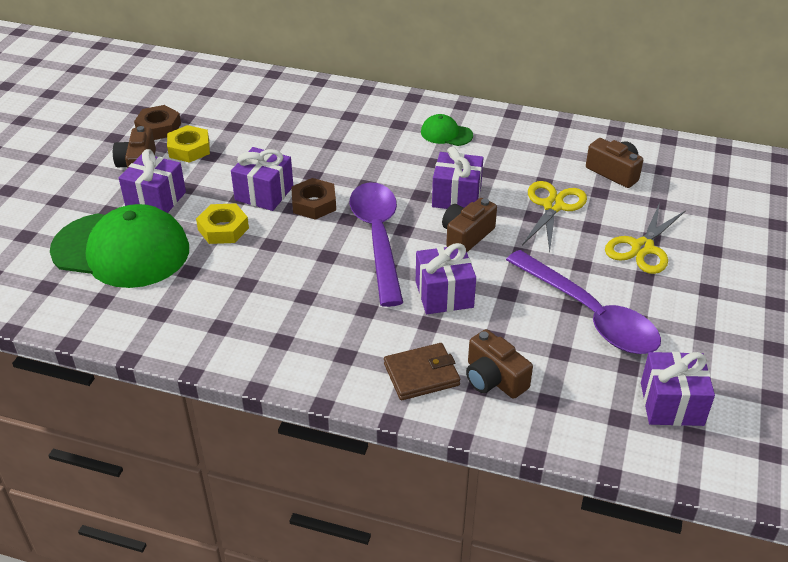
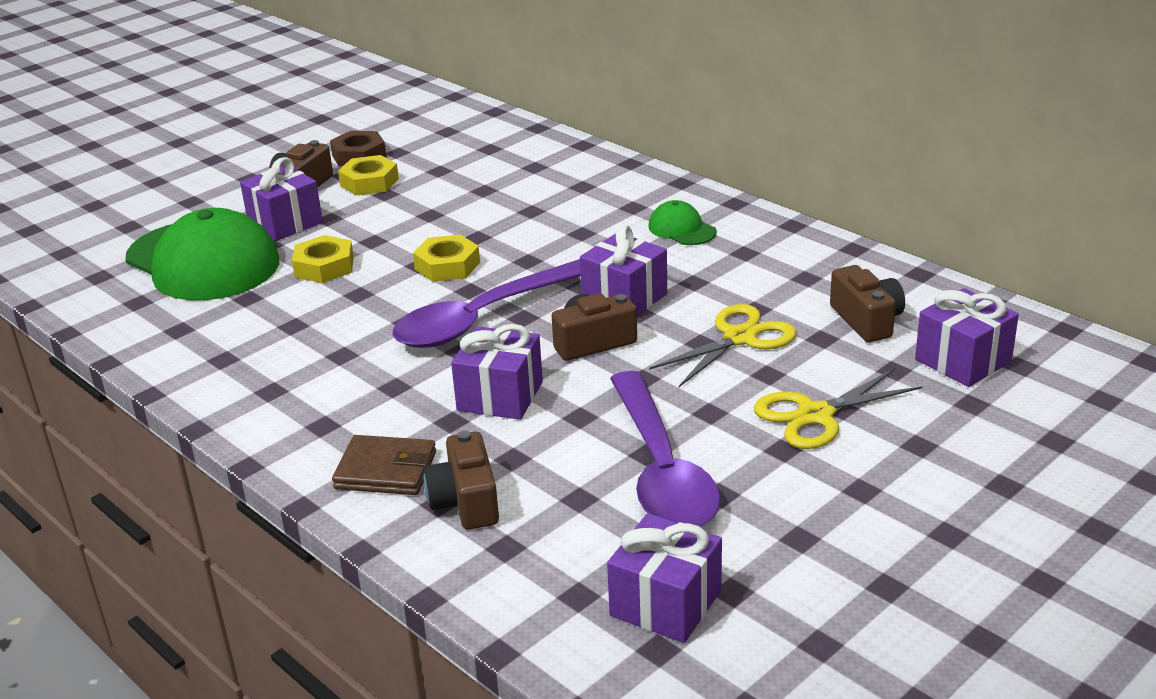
camera: 30 degrees right, 10 degrees down
(264, 193) = (403, 243): purple gift -> purple gift (963, 361)
(314, 204) = (447, 266): brown nut -> yellow nut
(378, 238) = (483, 318): purple spoon -> purple spoon turned 150 degrees counterclockwise

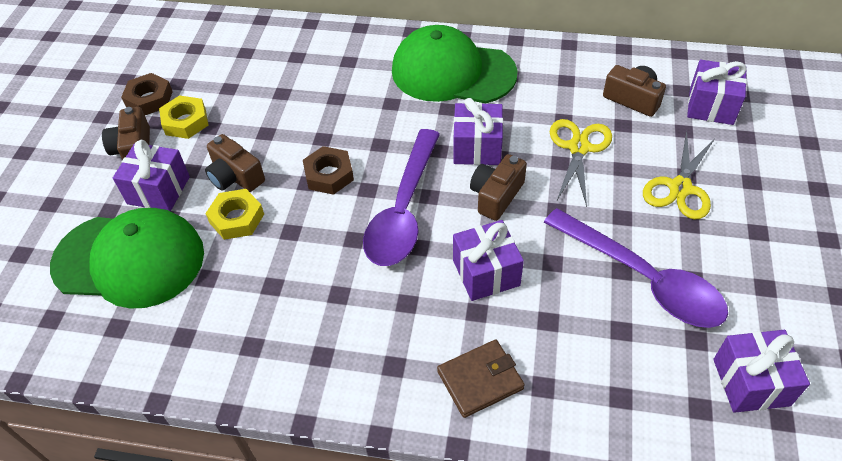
camera: 35 degrees left, 20 degrees up
(447, 266) = (329, 175): yellow nut -> brown nut
(465, 501) = (558, 375): brown camera -> brown camera (235, 176)
(681, 229) = (452, 72): green cap -> green cap, size x2.28

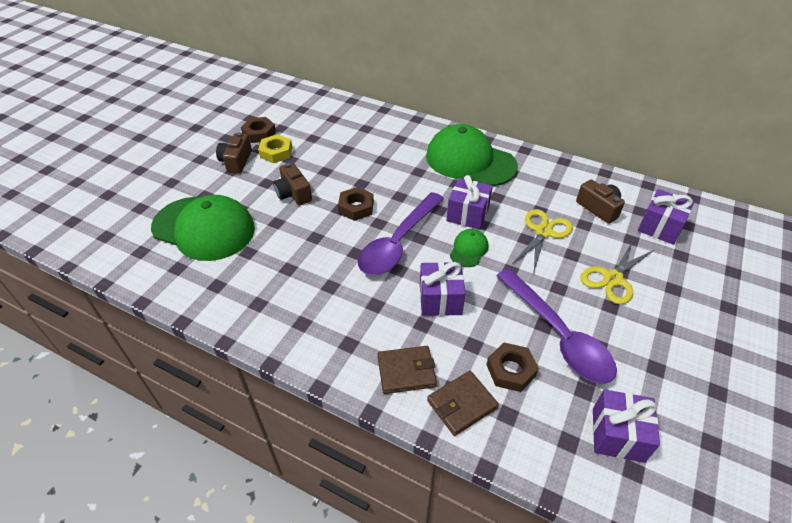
camera: 15 degrees right, 5 degrees down
(158, 190) = (241, 190): purple gift -> none
(237, 218) = (283, 220): yellow nut -> none
(496, 196) = (468, 249): brown camera -> green cap
(562, 401) = (461, 404): none -> brown wallet
(604, 340) = (510, 370): none -> brown nut

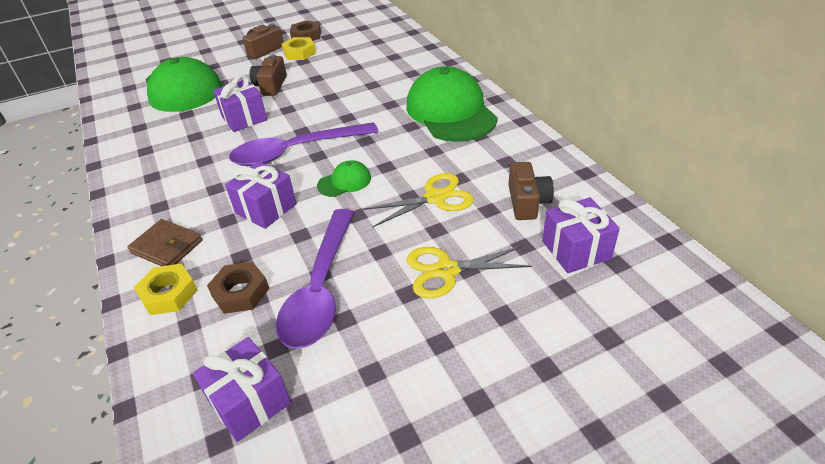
camera: 40 degrees right, 5 degrees down
(356, 207) = (301, 112): brown nut -> none
(461, 404) = (168, 294): brown wallet -> yellow nut
(467, 214) = (385, 154): purple gift -> purple gift (244, 118)

